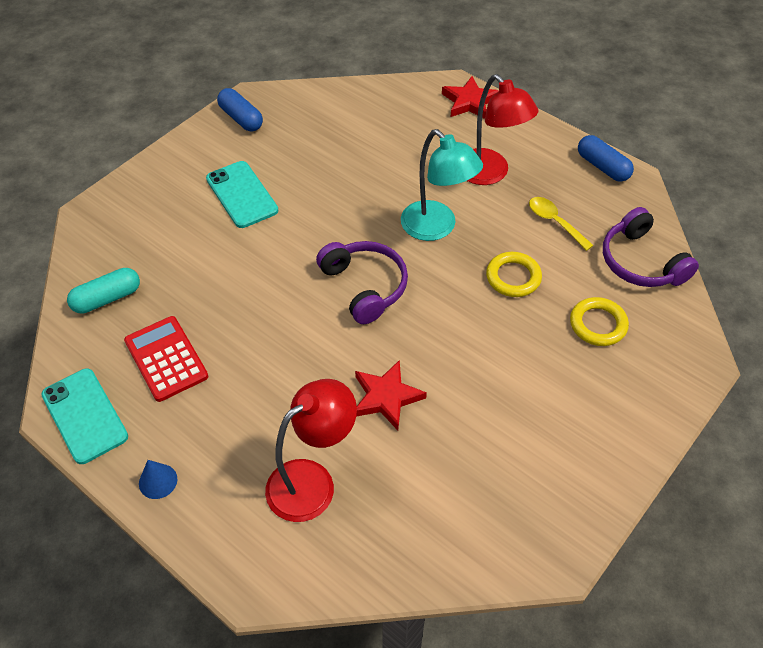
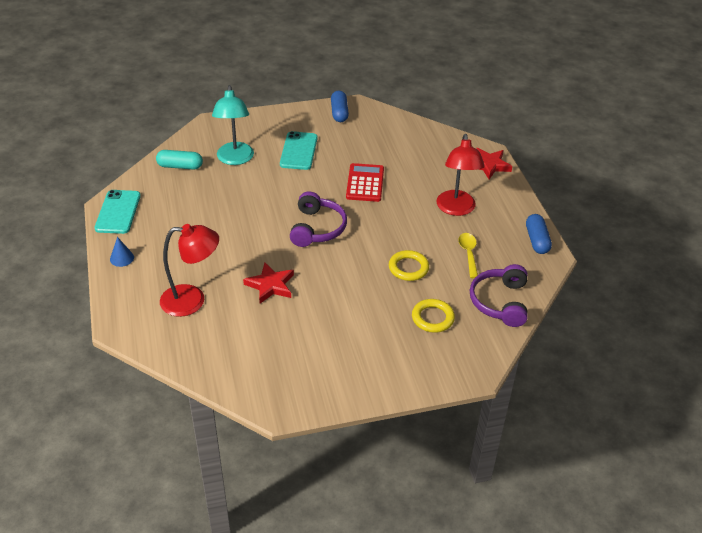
camera: 35 degrees right, 10 degrees down
(166, 359) = (180, 208): red calculator -> red calculator (365, 183)
(436, 228) = (391, 221): turquoise lamp -> turquoise lamp (235, 159)

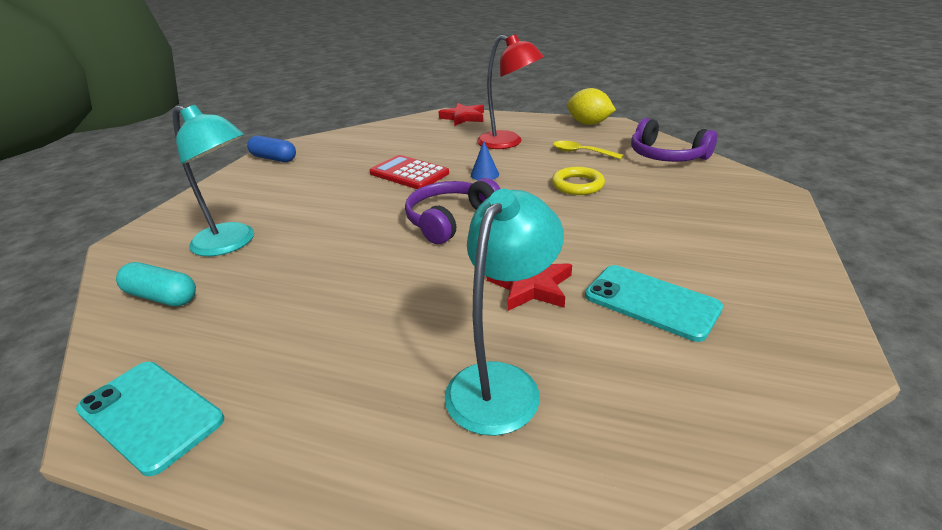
camera: 55 degrees left, 10 degrees down
(122, 258) = (287, 455): blue cone -> blue cone (484, 174)
(180, 166) = (162, 297): turquoise capsule -> turquoise capsule turned 75 degrees clockwise
(192, 300) = (501, 382): red lamp -> turquoise lamp
(299, 151) = (294, 196): turquoise phone -> turquoise phone (651, 302)
(317, 228) = (450, 220): purple headphones -> purple headphones turned 90 degrees counterclockwise
(432, 318) = (672, 192): yellow ring -> none
(537, 240) = (588, 124): blue capsule -> yellow lemon

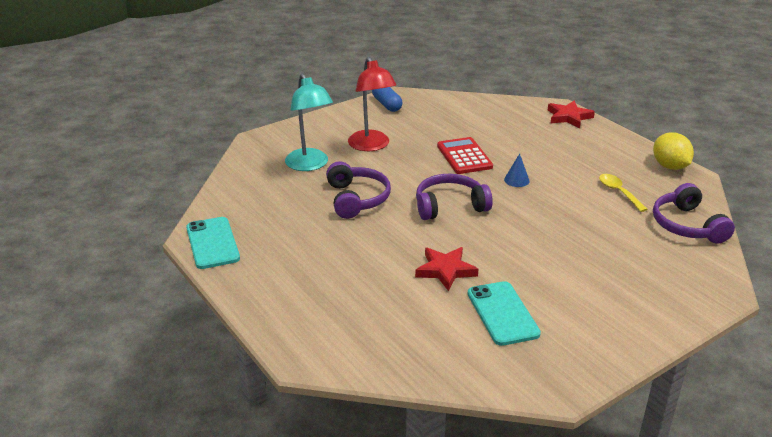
camera: 35 degrees right, 0 degrees up
(162, 297) = (253, 184): turquoise capsule -> none
(333, 256) = (356, 199): none -> purple headphones
(501, 382) = (369, 308): turquoise lamp -> none
(508, 143) = (572, 158): red lamp -> red lamp (371, 146)
(577, 185) = (573, 218): yellow ring -> none

